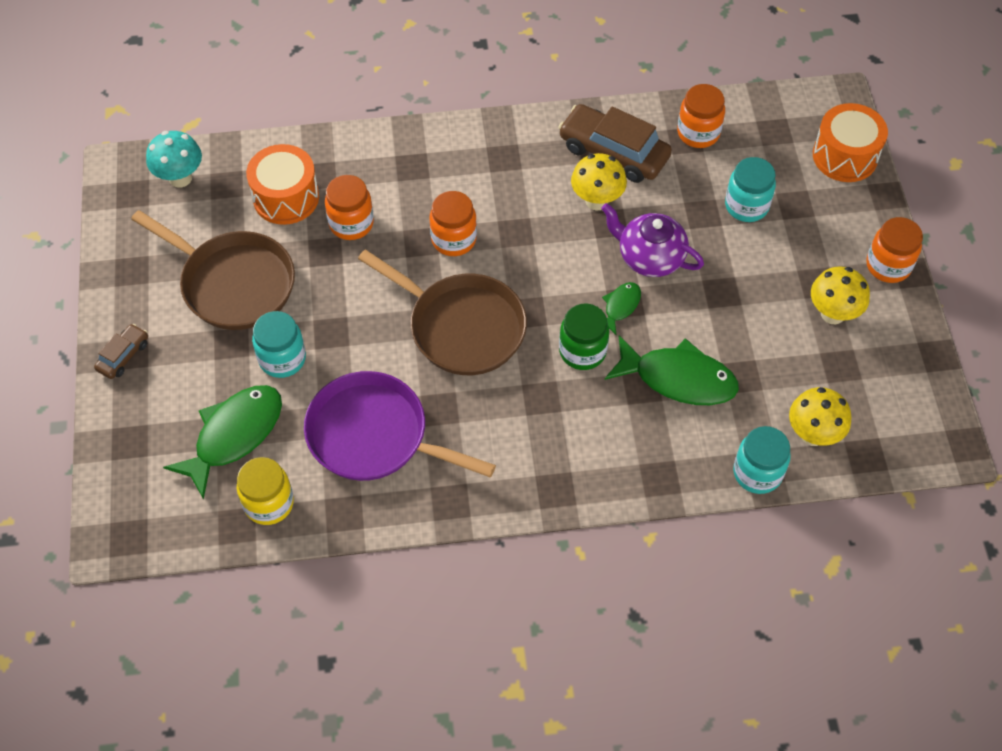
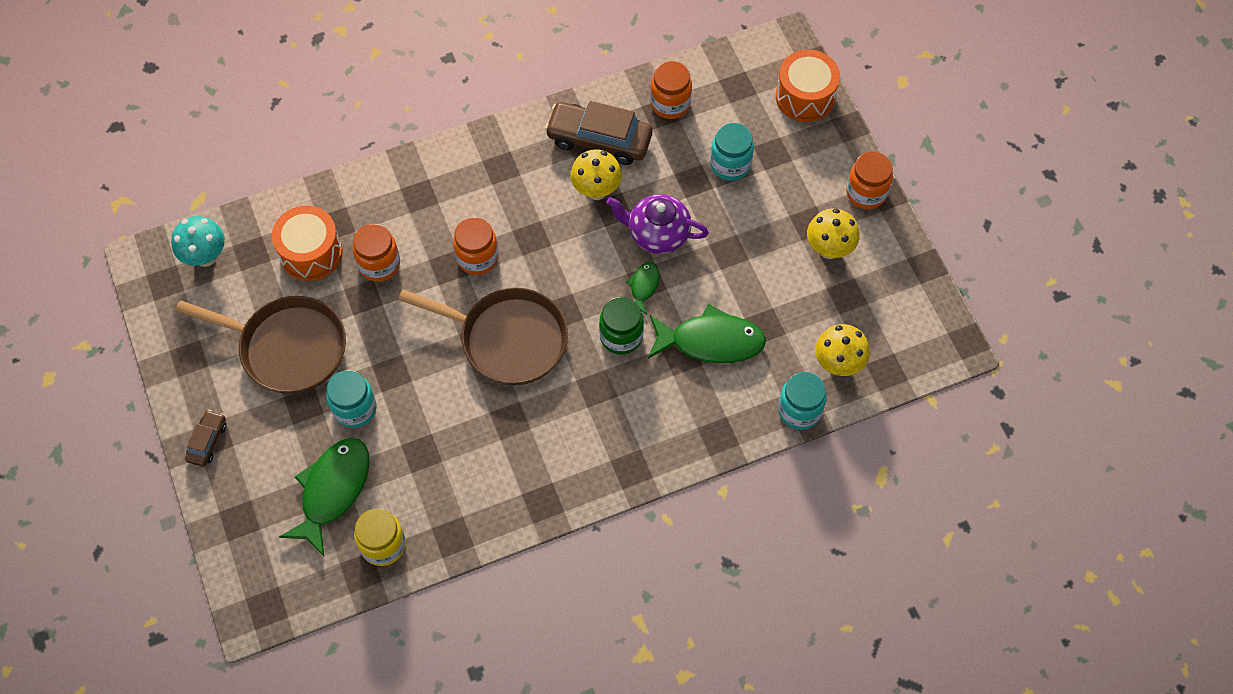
camera: 15 degrees left, 5 degrees up
(374, 435) = (459, 459): purple pan -> none

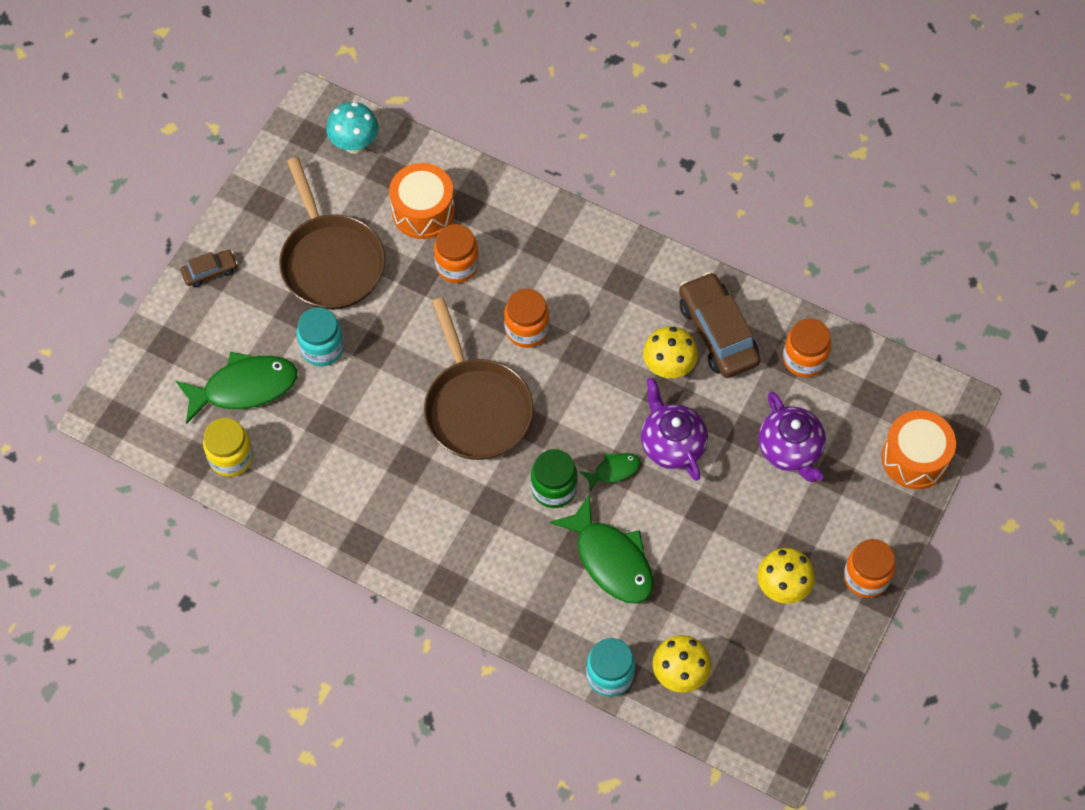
camera: 50 degrees right, 0 degrees up
(730, 164) = (790, 450): turquoise jar -> purple teapot

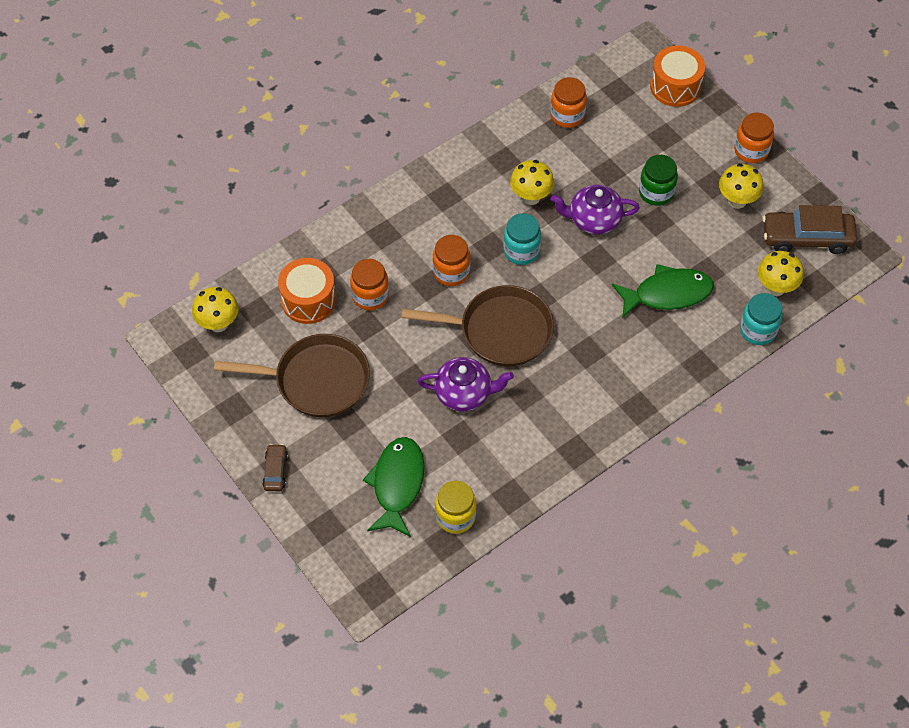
camera: 65 degrees left, 5 degrees down
(322, 348) = (392, 415): turquoise jar -> turquoise jar (521, 251)
(354, 144) = (218, 324): turquoise mushroom -> yellow mushroom
(554, 488) = (593, 307): green jar -> green jar (656, 192)
(614, 470) = (597, 263): green fish -> none
(718, 332) = (518, 156): brown car -> brown car (807, 238)
(790, 450) = (633, 153): purple teapot -> purple teapot (464, 393)

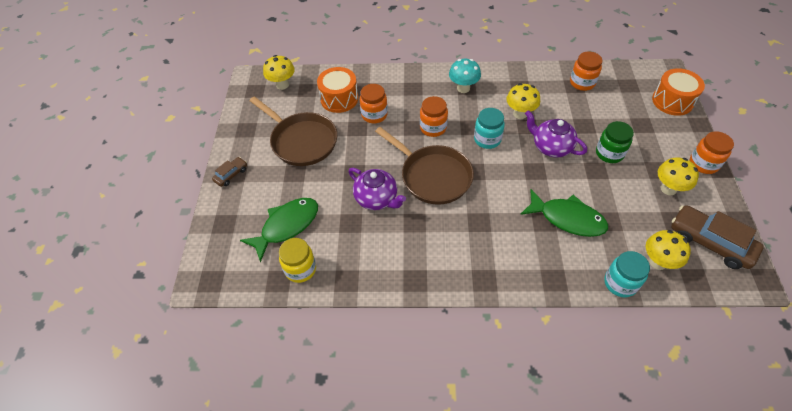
camera: 40 degrees right, 5 degrees down
(442, 199) = (463, 88): none -> turquoise mushroom

